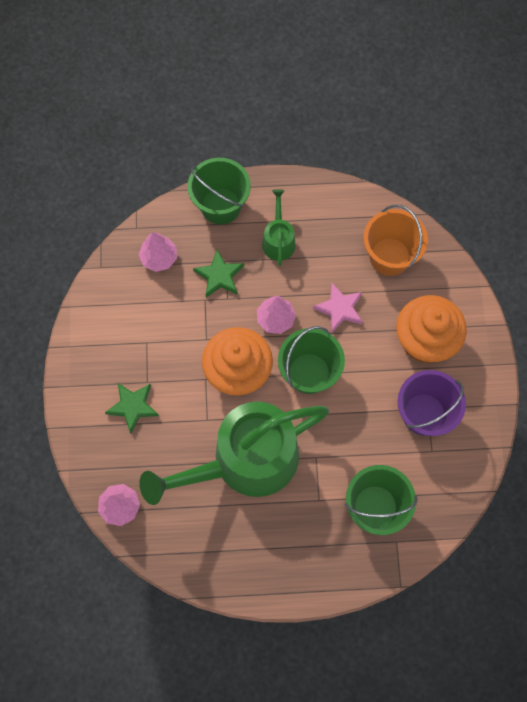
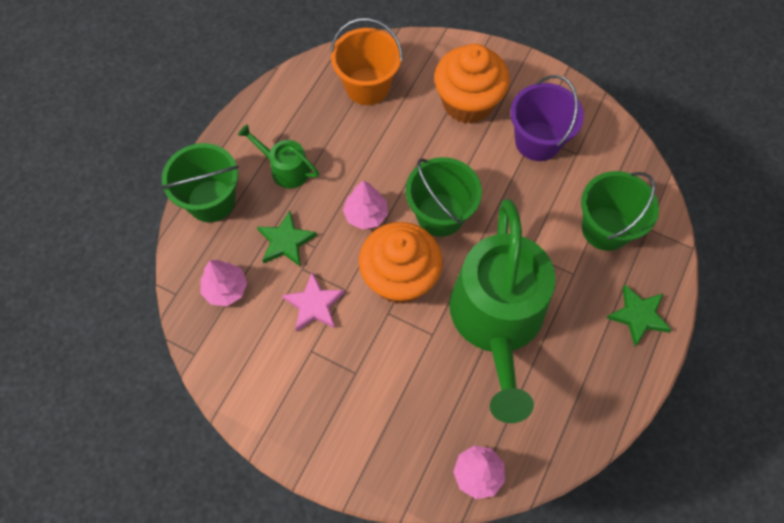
camera: 60 degrees left, 5 degrees down
(133, 406) = (374, 402): green star -> green star (638, 316)
(339, 309) = (392, 154): pink star -> pink star (314, 305)

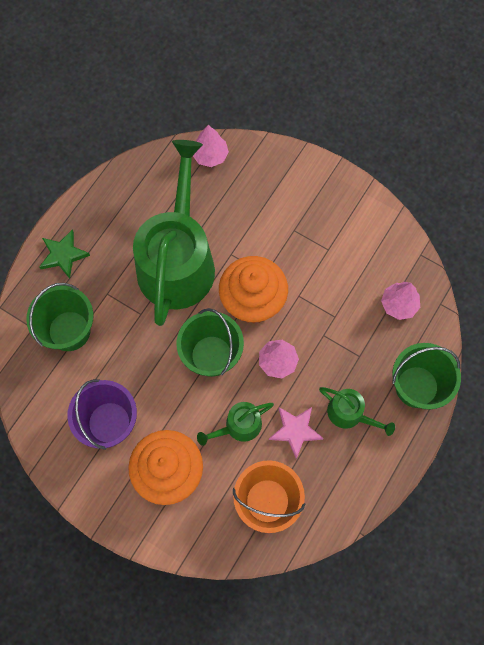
camera: 175 degrees left, 5 degrees up
(286, 241) = (349, 342): green star -> none
(314, 305) = (325, 285): pink star -> pink star (295, 431)
(402, 148) = (239, 426): none -> green watering can

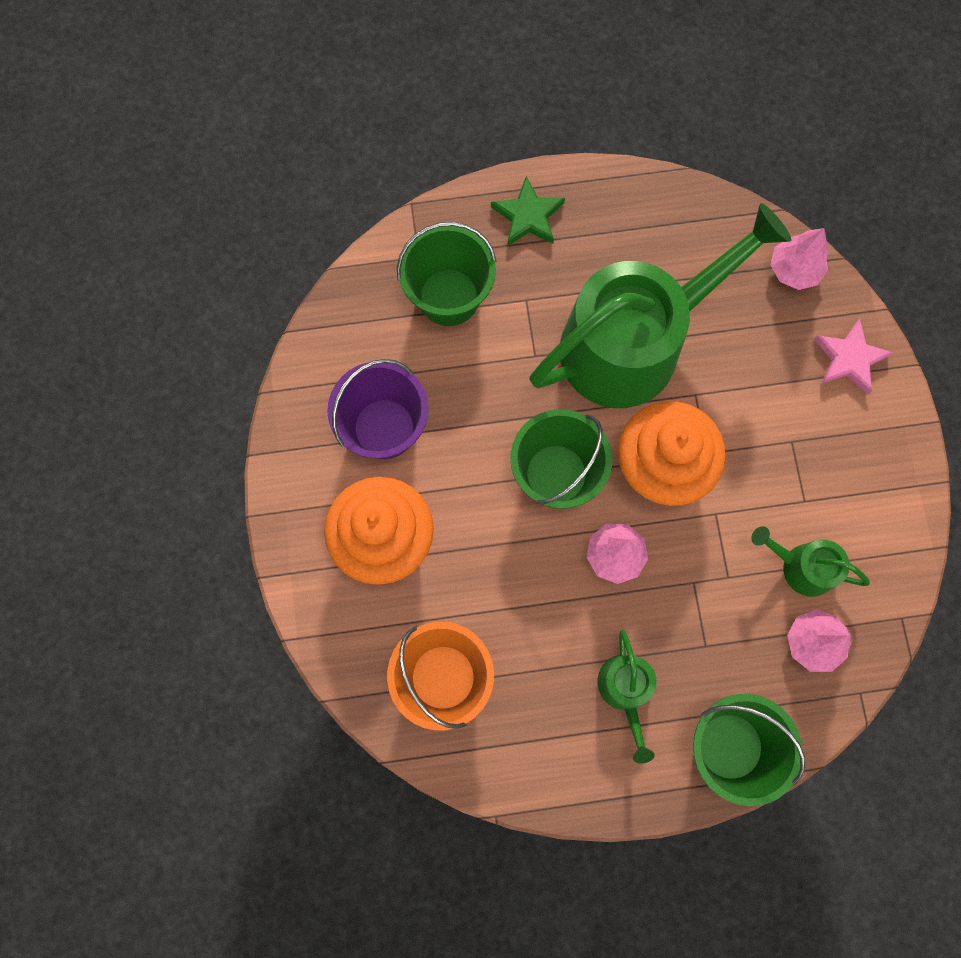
camera: 50 degrees right, 5 degrees up
(239, 426) = (501, 574): green watering can -> green watering can (802, 567)
(295, 431) = (551, 643): pink star -> pink star (849, 359)

